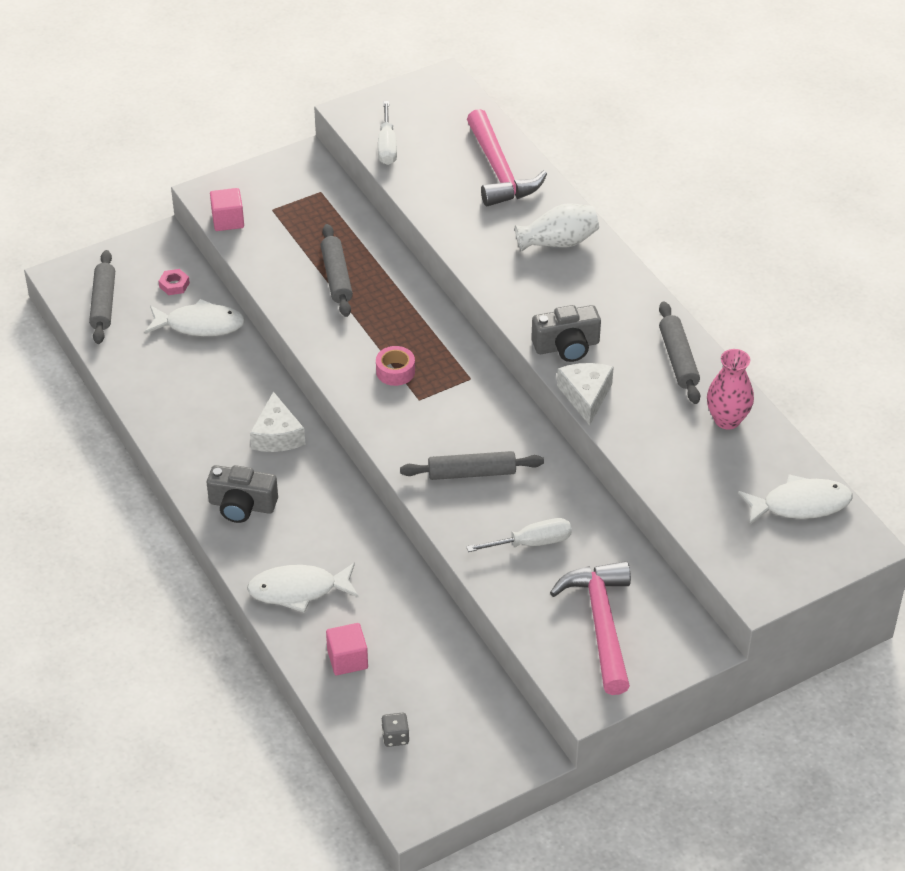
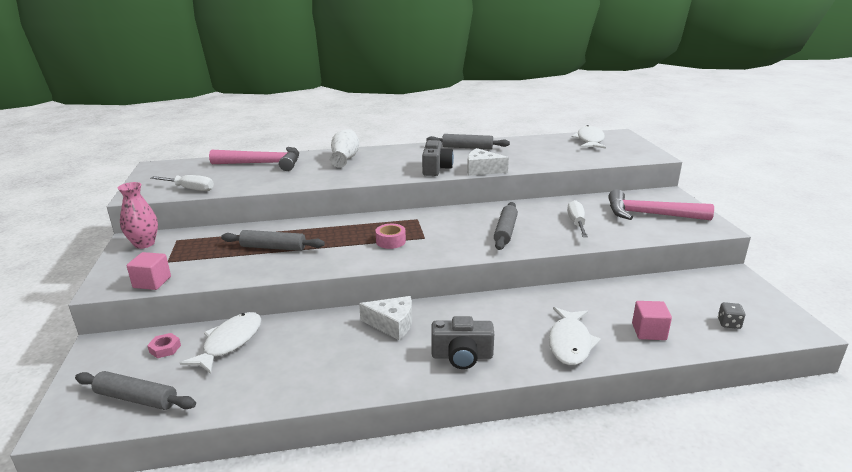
camera: 70 degrees left, 20 degrees down
(242, 505) = (462, 356): grey camera -> grey camera turned 60 degrees clockwise
(727, 420) = (520, 145): pink vase -> pink vase (144, 244)

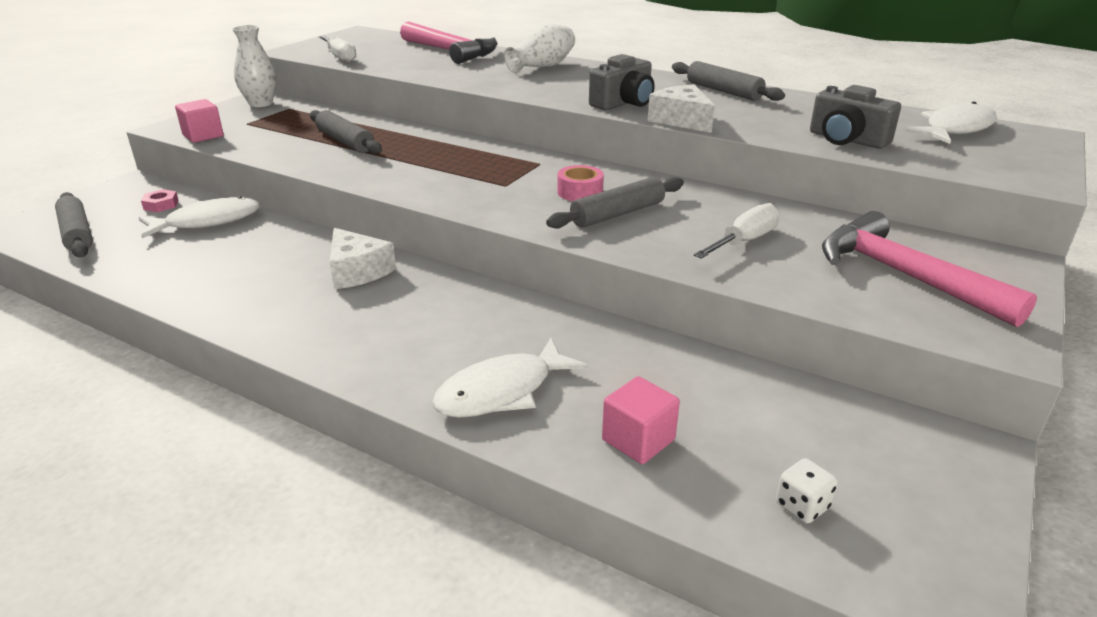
camera: 40 degrees right, 5 degrees up
(144, 244) = (261, 103): pink vase -> white vase
(390, 241) = (461, 175): pink tape -> pink tape (580, 192)
(462, 356) = (359, 337): grey camera -> grey camera (847, 140)
(729, 323) = (802, 506): grey dice -> white dice

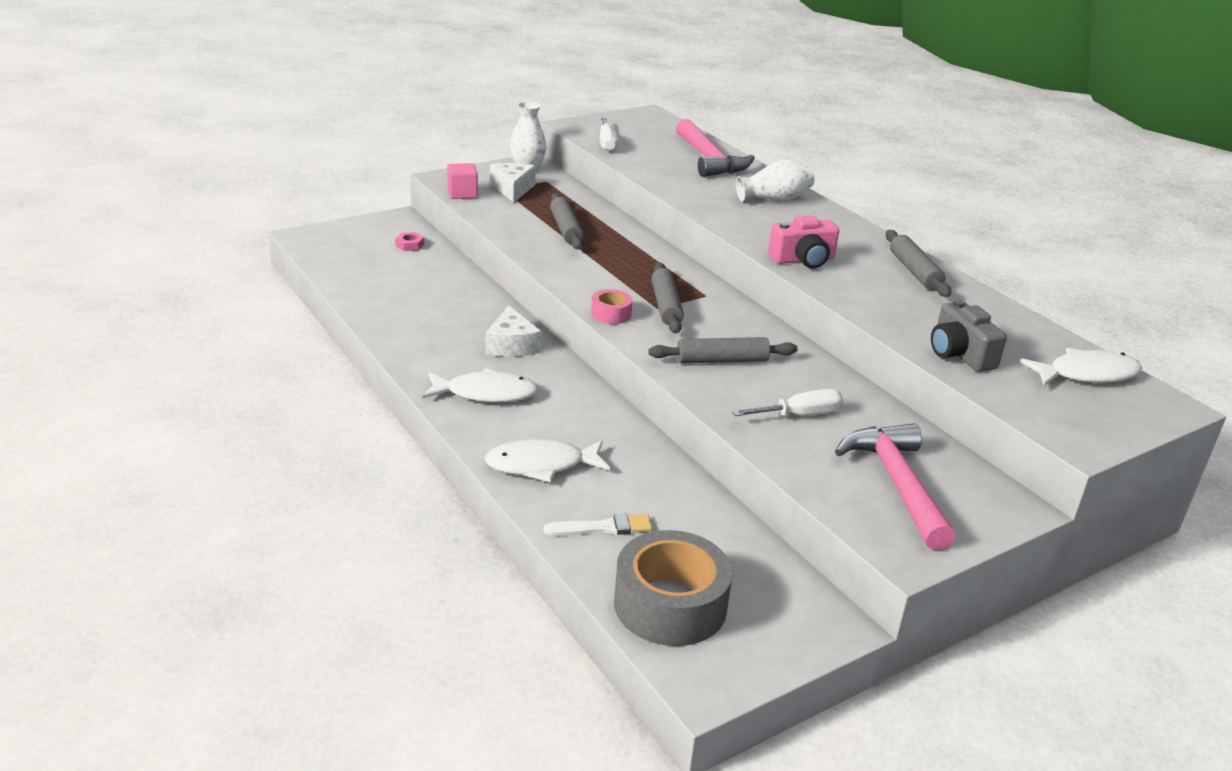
camera: 25 degrees right, 0 degrees up
(77, 234) = (341, 254): grey rolling pin -> grey rolling pin (666, 306)
(208, 221) = (434, 270): white fish -> white fish (485, 393)
(580, 192) = (711, 332): pink tape -> pink tape (611, 314)
(623, 103) = (803, 260): grey camera -> pink camera
(638, 440) = (603, 528): pink cube -> white brush
(681, 120) = (833, 292): white cheese -> white cheese (512, 189)
(802, 506) = (670, 604): white dice -> grey tape

